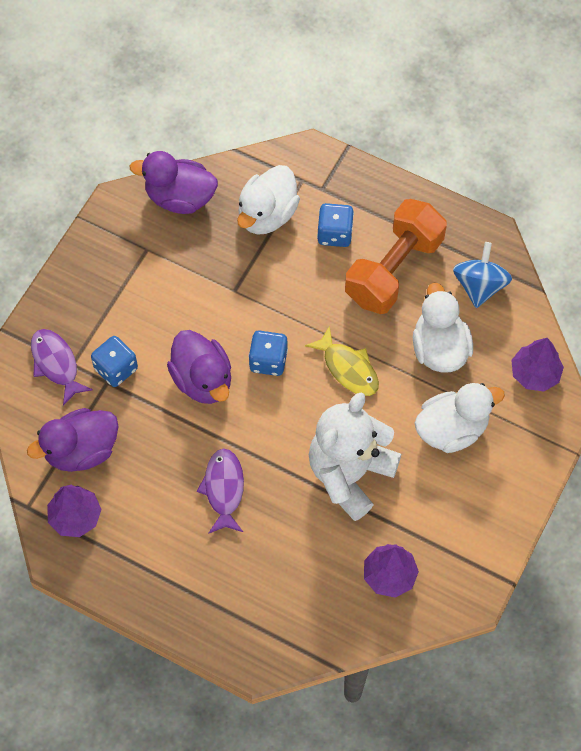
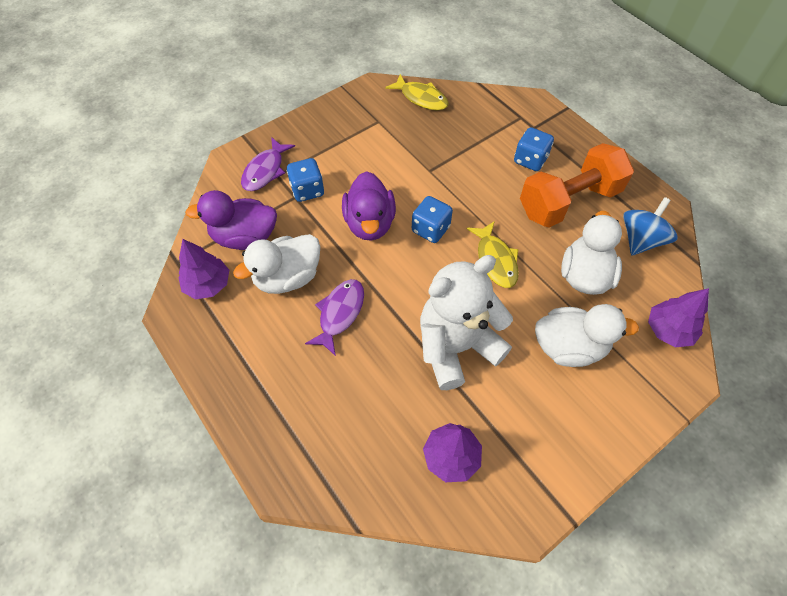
camera: 25 degrees right, 5 degrees down
(56, 364) = (265, 171): purple fish -> purple fish turned 150 degrees counterclockwise
(180, 198) = (421, 98): purple duck -> yellow fish
(267, 215) = (482, 130): white duck -> white duck (288, 277)

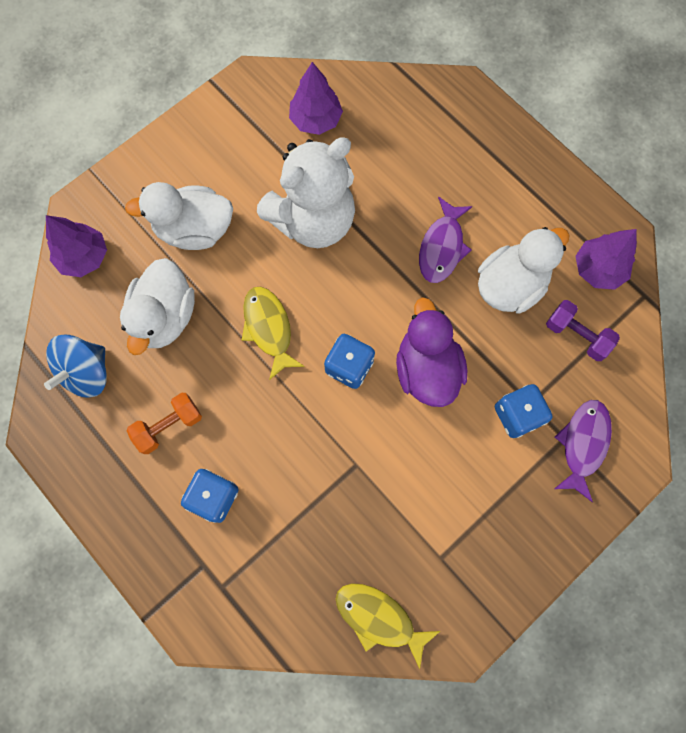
camera: 175 degrees right, 15 degrees up
(245, 237) = (576, 335): purple duck -> purple dumbbell
(569, 201) = (169, 426): orange dumbbell -> orange dumbbell, size x0.50

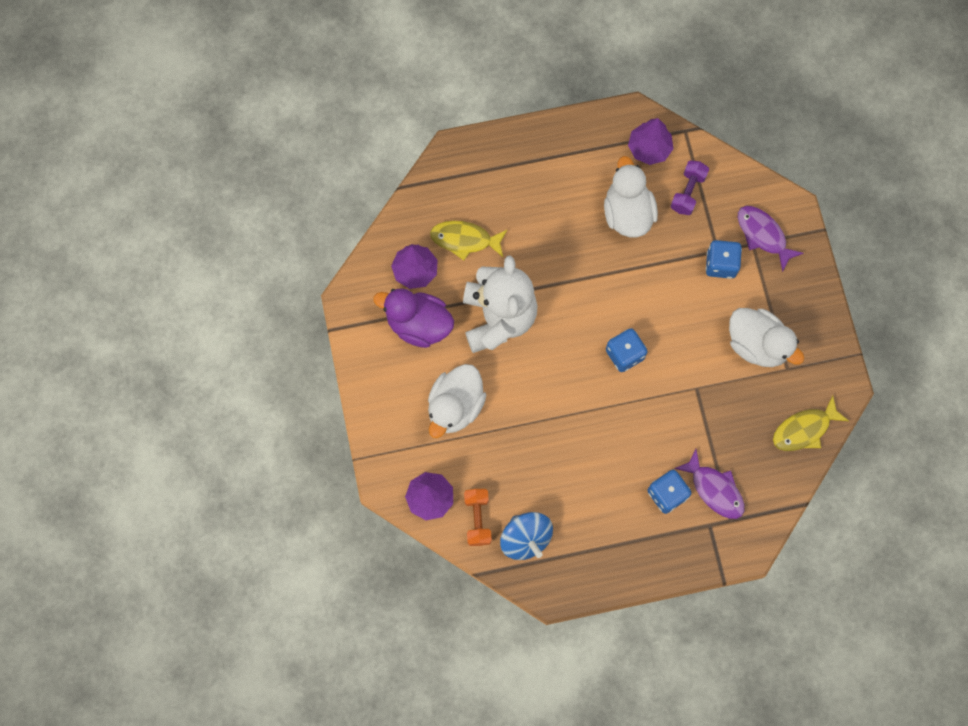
camera: 60 degrees left, 0 degrees up
(165, 317) = (513, 462): white duck -> white duck (757, 344)
(169, 426) = (598, 500): orange dumbbell -> orange dumbbell (477, 519)
(269, 329) = (565, 394): yellow fish -> yellow fish (465, 240)
(426, 369) = (656, 304): purple duck -> purple duck (418, 324)
(442, 247) = (572, 241): purple fish -> purple fish (714, 489)
(576, 335) = (687, 192): purple dumbbell -> purple dumbbell turned 45 degrees counterclockwise

